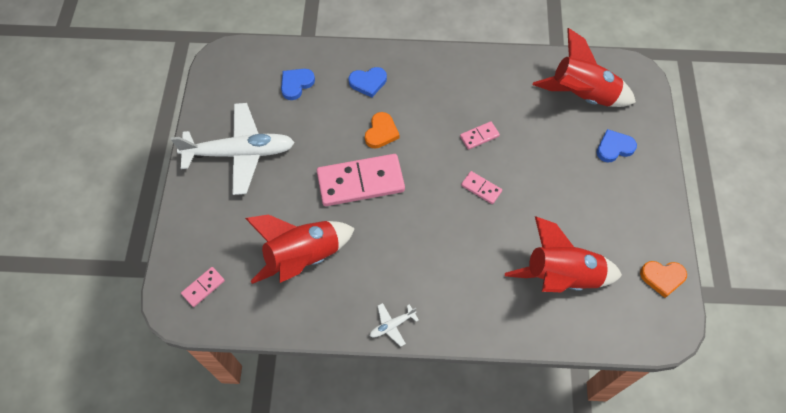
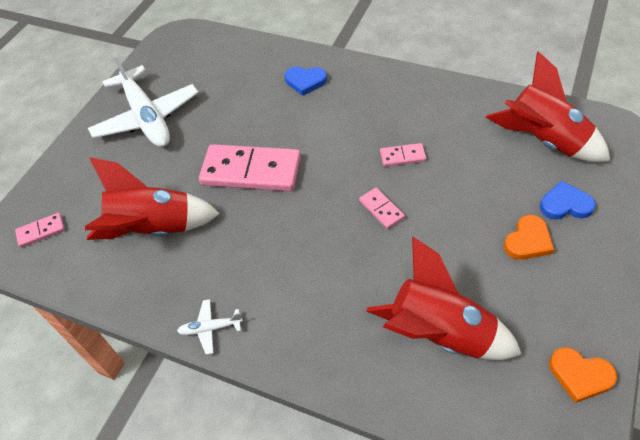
camera: 25 degrees right, 10 degrees down
(240, 153) = (146, 117): white plane -> white plane turned 45 degrees clockwise
(296, 84) = (233, 69): blue heart -> none
(381, 132) = (296, 129): orange heart -> orange heart (528, 241)

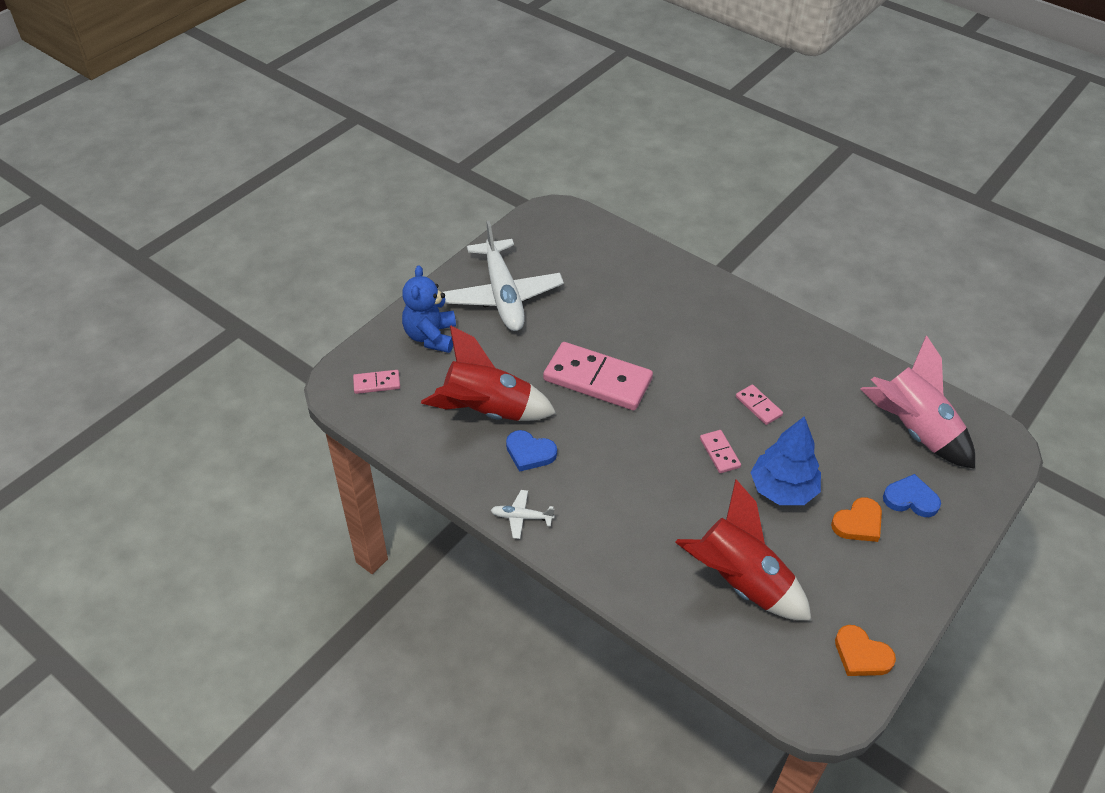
camera: 10 degrees right, 5 degrees down
(86, 172) = (431, 336): none -> blue teddy bear
(305, 81) = (679, 300): blue heart -> blue heart (529, 453)
(402, 156) = (758, 406): pink domino -> pink domino turned 45 degrees clockwise
(449, 228) = (782, 490): none -> blue tree
(543, 141) = (913, 430): red rocket -> pink rocket

